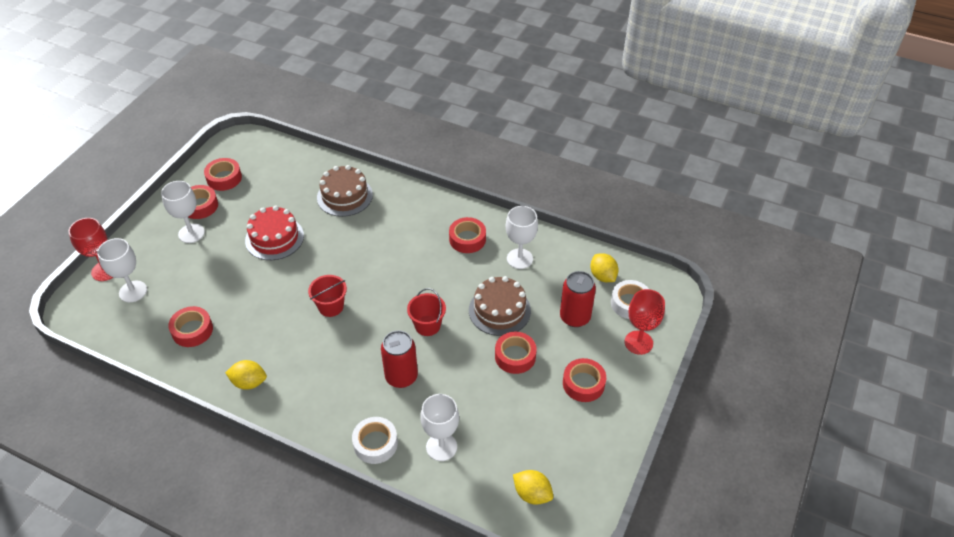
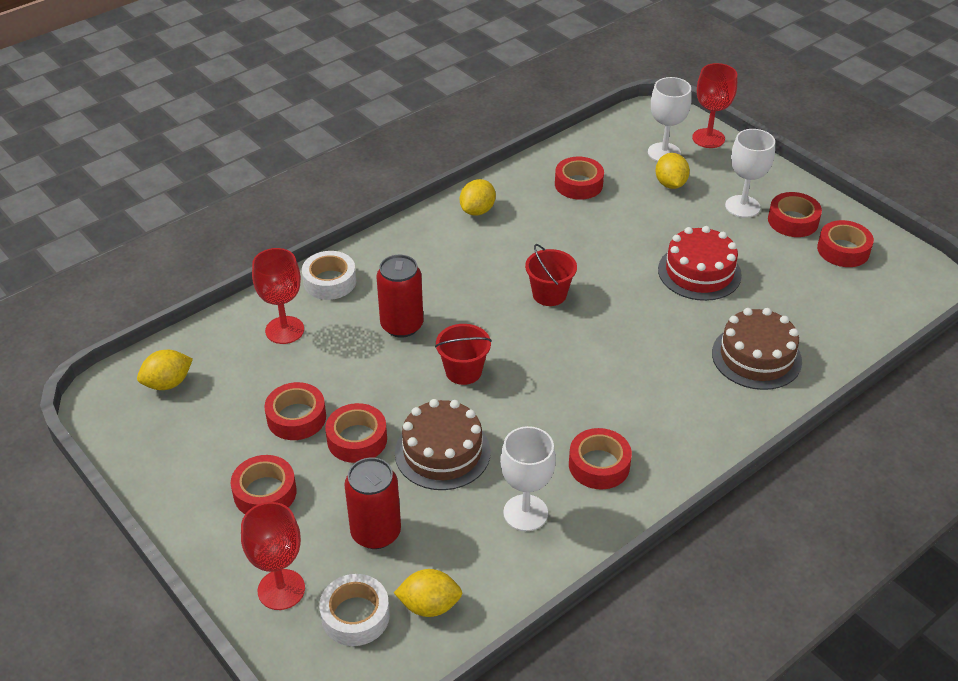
camera: 115 degrees right, 5 degrees down
(175, 277) = (670, 184): none -> yellow lemon
(441, 447) = (284, 330): white goblet -> red goblet
(517, 397) = (296, 417): none -> red tape

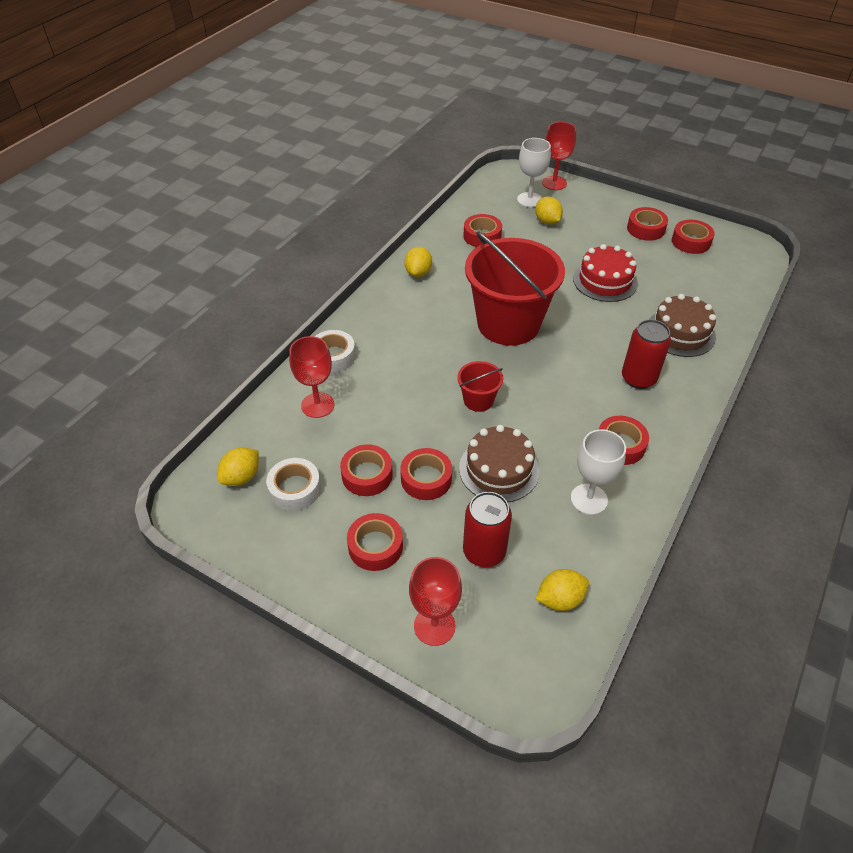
camera: 20 degrees left, 5 degrees up
(355, 616) = (507, 628): white tape -> white tape (295, 489)
(402, 325) = (410, 376): red can -> red can (638, 378)
(549, 294) = (508, 324): red bucket -> red bucket, size x2.29
(742, 206) = (606, 226): white goblet -> none

